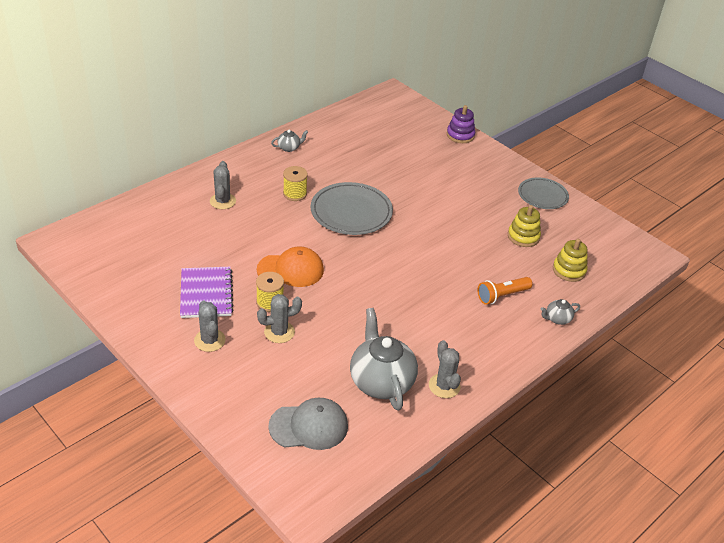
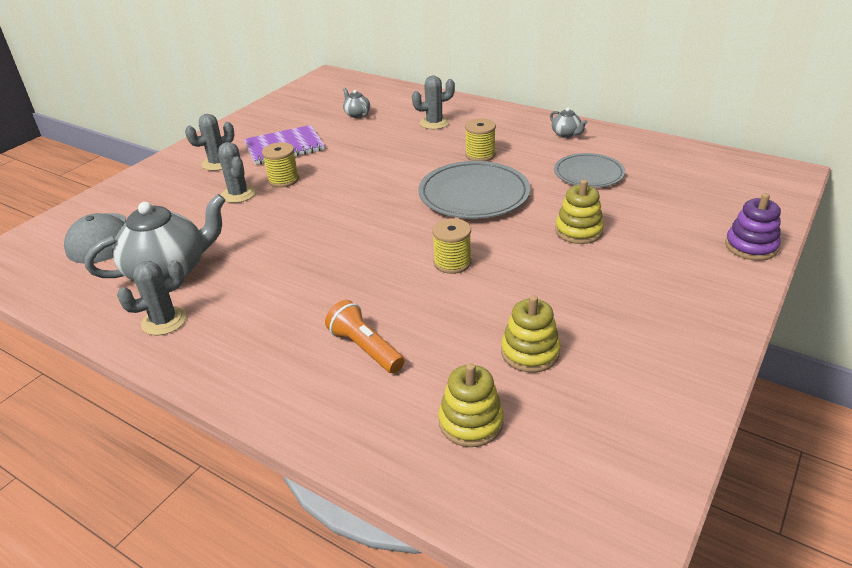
camera: 80 degrees right, 5 degrees down
(290, 270) = (341, 180): orange cap -> none
(418, 184) = (578, 231): none -> yellow stacking toy
(430, 242) = (452, 263): none -> yellow spool
(542, 195) = (671, 361): grey plate -> grey plate (588, 174)
(557, 319) = (332, 420): grey teapot -> grey teapot (357, 114)

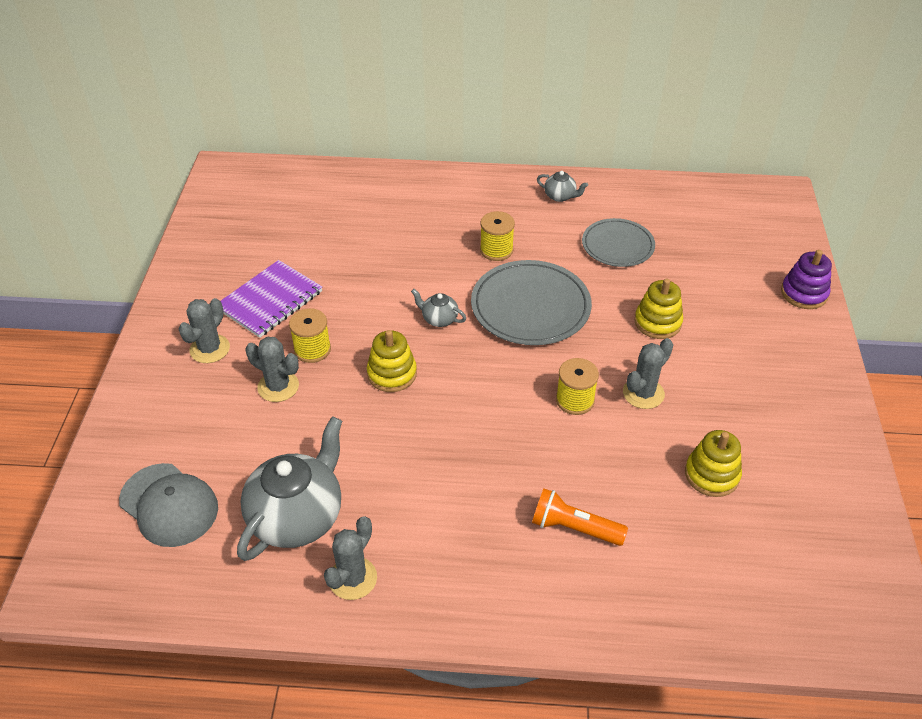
camera: 30 degrees left, 10 degrees up
(357, 114) = (313, 225): grey teapot -> grey teapot (439, 319)
(434, 123) = (413, 216): grey cactus -> grey cactus (643, 393)
(471, 422) = (716, 564): yellow stacking toy -> yellow stacking toy (392, 374)

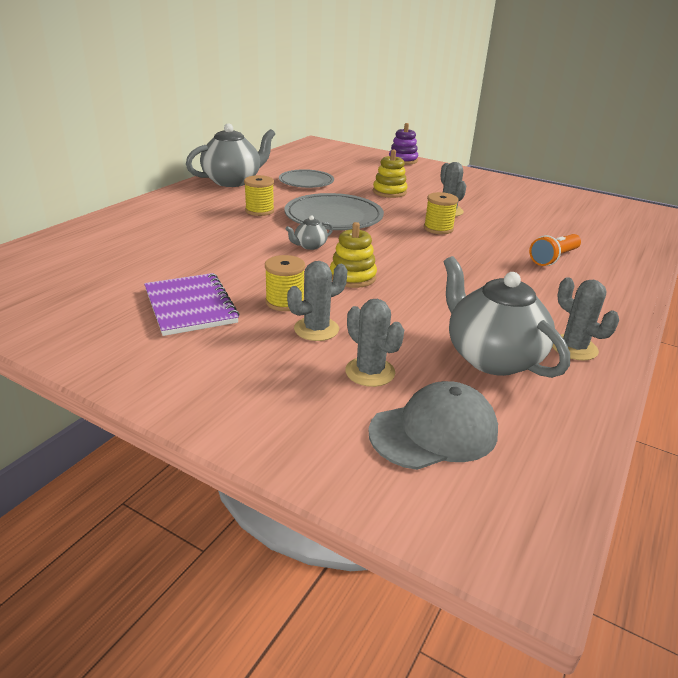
camera: 65 degrees left, 15 degrees down
(210, 349) = (219, 354): grey cactus -> grey cactus (370, 372)
(560, 196) = (233, 181): grey teapot -> grey teapot, size x2.23
(711, 475) = (528, 214): yellow stacking toy -> none

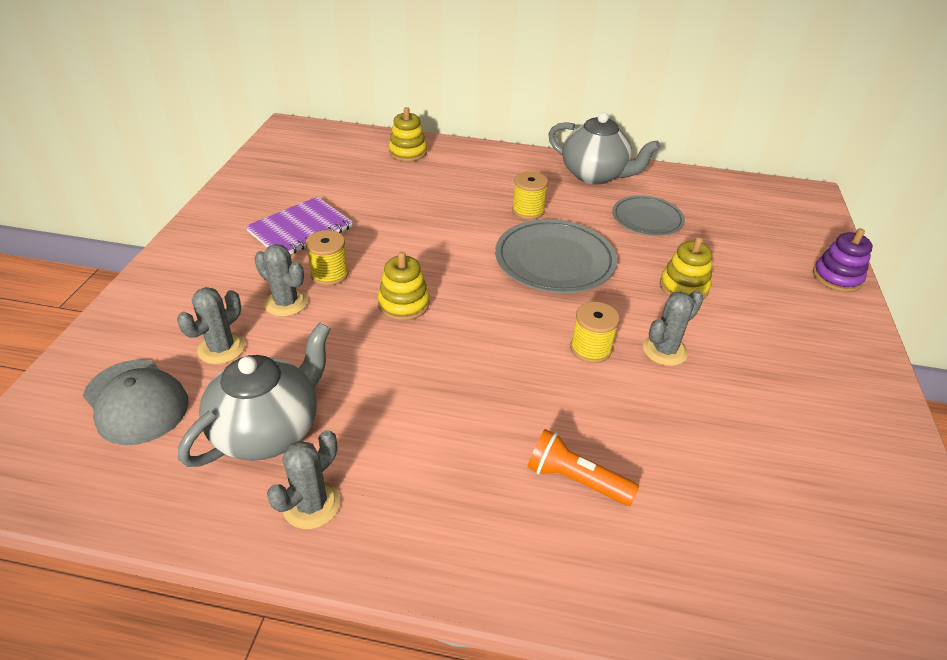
camera: 70 degrees right, 10 degrees up
(101, 234) = (408, 152): none -> yellow stacking toy
(309, 246) = (461, 261): grey teapot -> none

